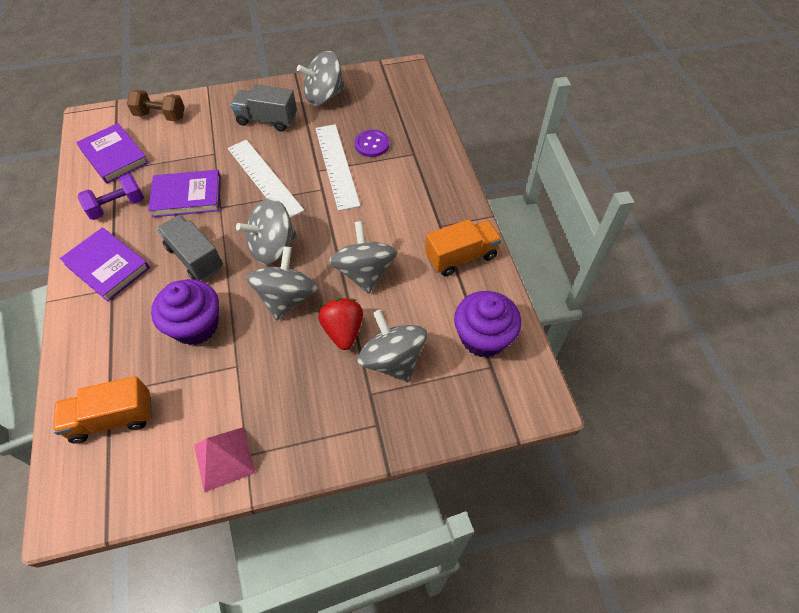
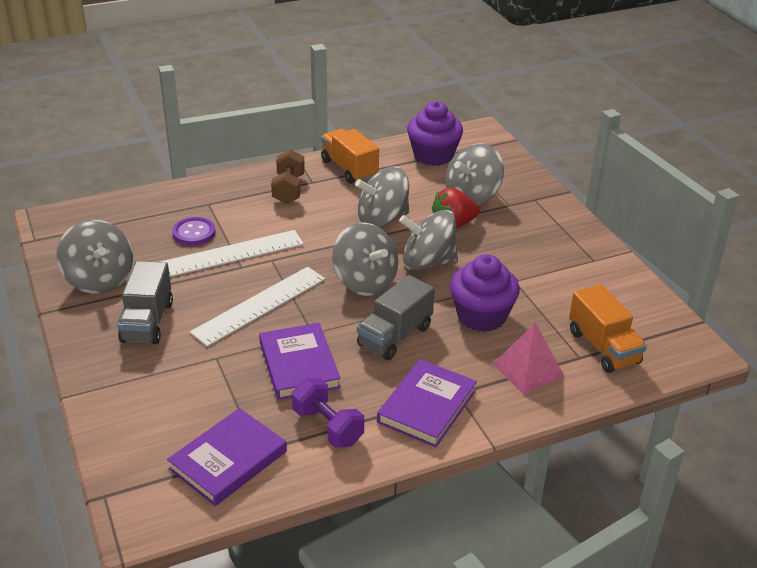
camera: 100 degrees left, 20 degrees down
(160, 116) = (135, 432): brown dumbbell -> brown dumbbell (288, 189)
(224, 458) = (603, 271): pink pyramid -> pink pyramid (528, 370)

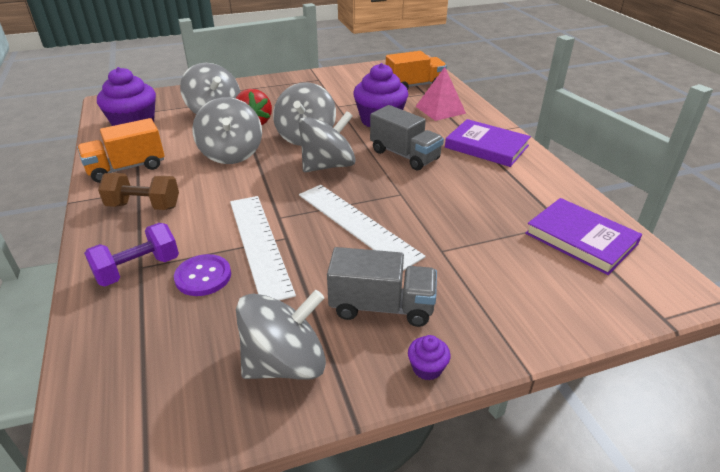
camera: 85 degrees left, 0 degrees up
(80, 344) = (427, 368): none -> purple cupcake
(299, 365) = (447, 201): purple book -> none
(328, 426) = (521, 188): purple dumbbell -> purple dumbbell (138, 269)

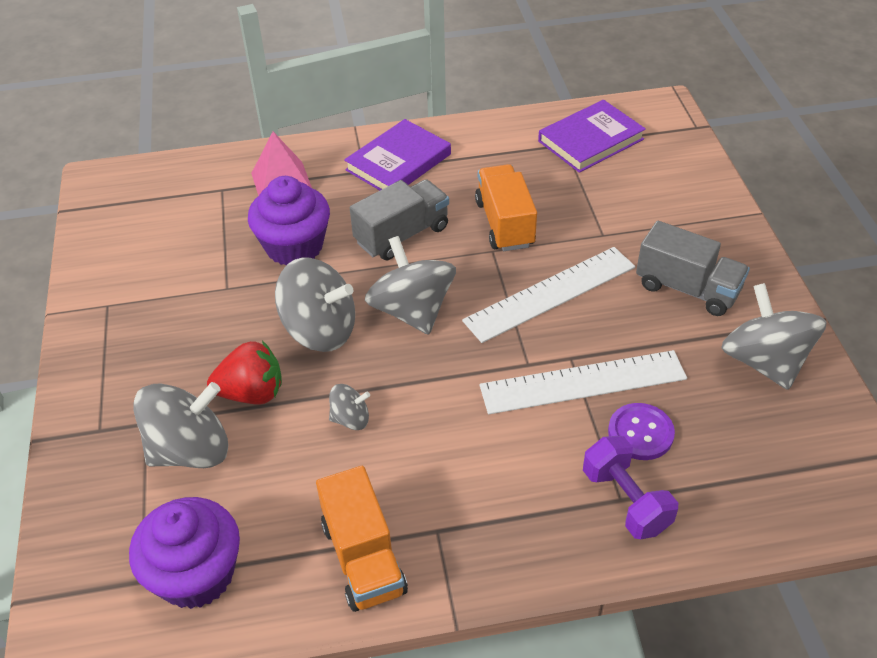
camera: 80 degrees left, 10 degrees up
(144, 206) = (482, 516): brown dumbbell -> none
(231, 154) = (351, 419): grey spinning top -> grey spinning top, size x0.50
(382, 306) = (687, 288): grey truck -> grey truck turned 105 degrees clockwise
(414, 86) = (190, 196): orange truck -> orange truck (505, 224)
(427, 368) = (761, 269): purple cupcake -> none

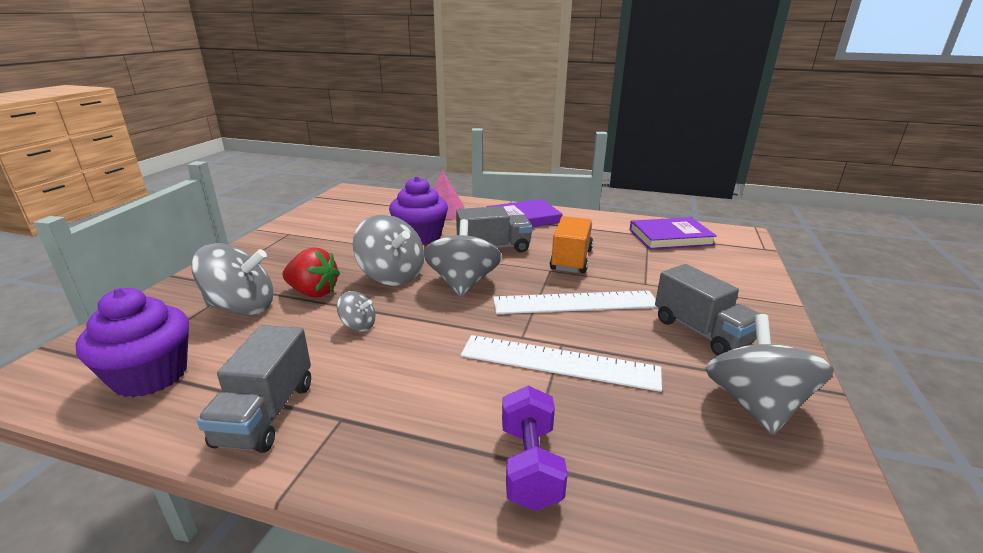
camera: 25 degrees right, 20 degrees down
(363, 558) = (266, 413): orange truck -> grey truck
(640, 433) = (586, 416): purple button -> none

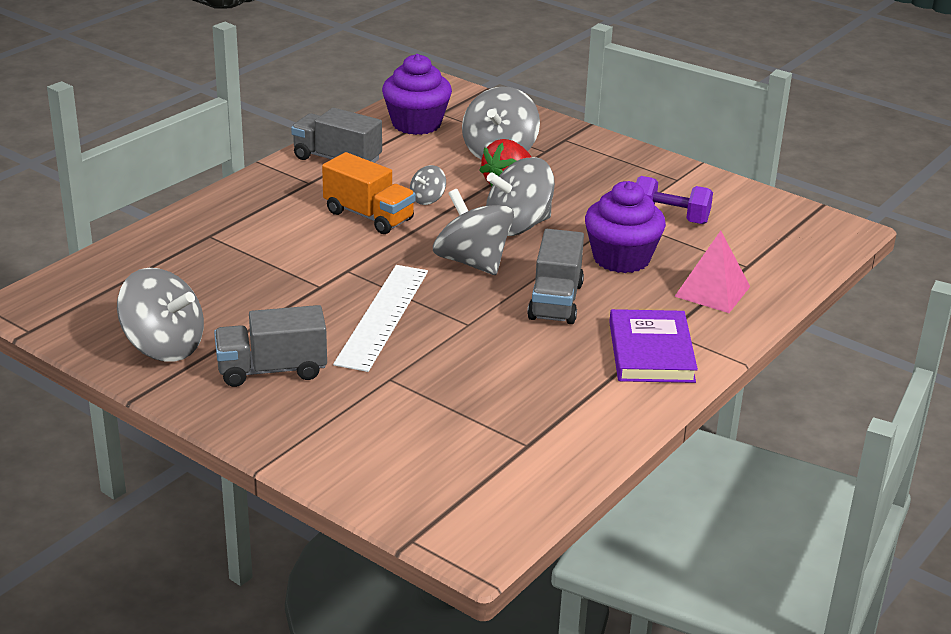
camera: 110 degrees right, 5 degrees up
(463, 283) = (472, 262): grey spinning top -> grey spinning top turned 150 degrees counterclockwise
(529, 465) = (205, 236): purple dumbbell -> purple dumbbell (670, 218)
(559, 362) = (295, 277): white ruler -> none
(571, 260) = (485, 347): orange truck -> orange truck (369, 216)
(670, 237) = (507, 463): purple book -> none

